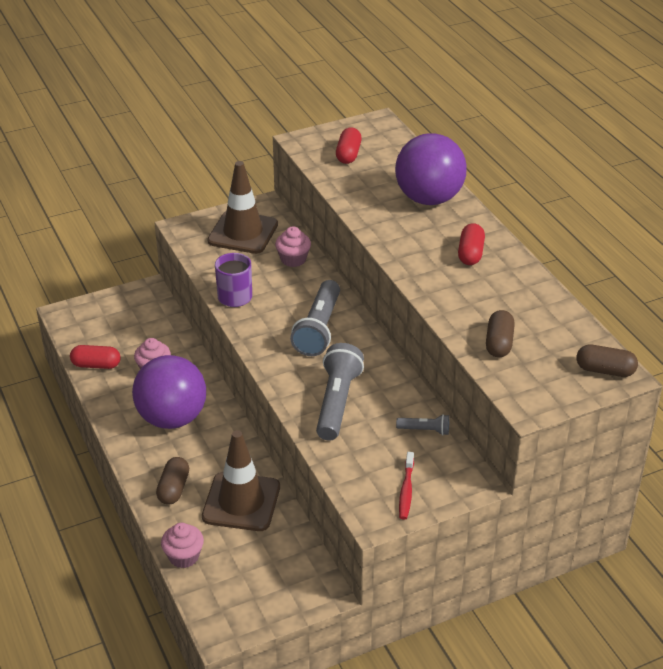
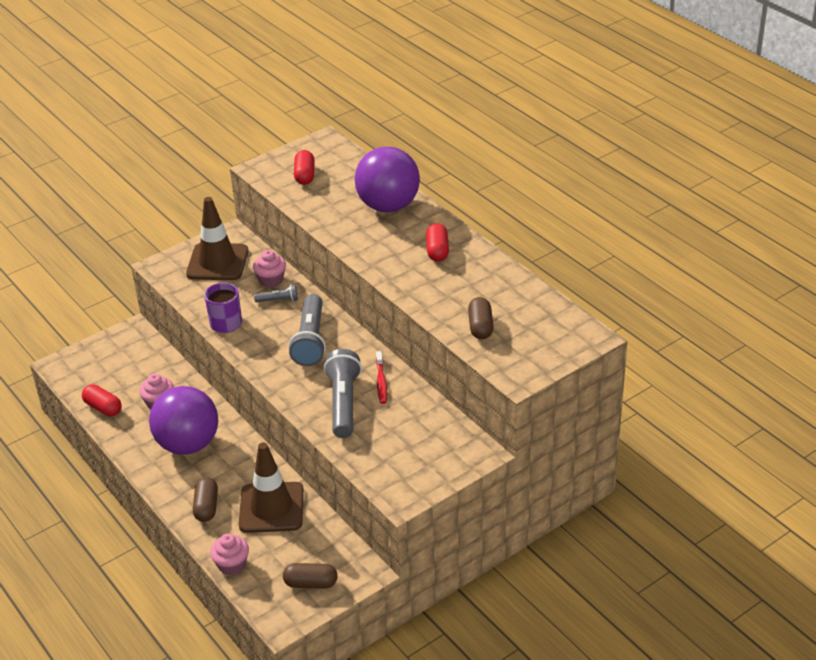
camera: 10 degrees left, 0 degrees up
(96, 365) = (103, 408): red capsule -> red capsule turned 45 degrees clockwise
(406, 491) = (423, 469): red toothbrush -> red toothbrush (381, 382)
(425, 430) = (427, 414): grey flashlight -> grey flashlight (278, 300)
(605, 370) = (576, 335): brown capsule -> brown capsule (311, 583)

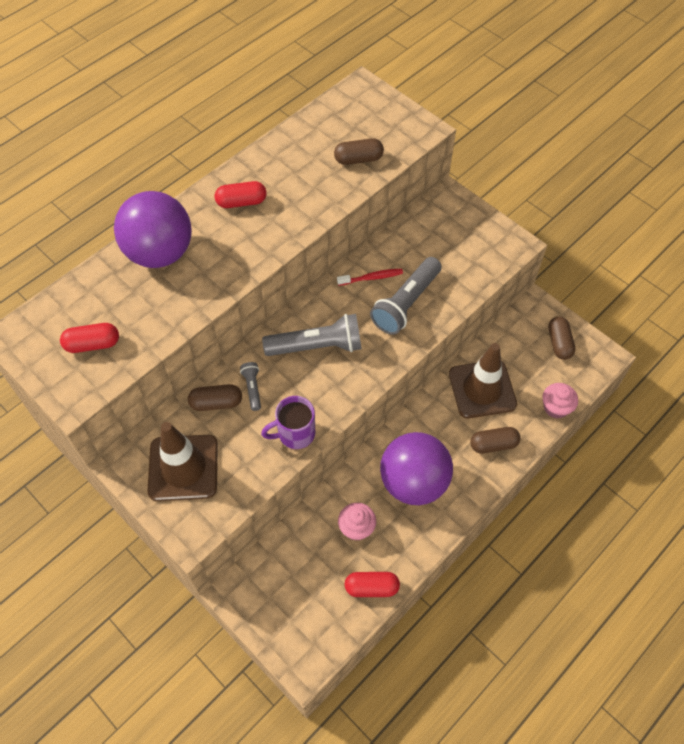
camera: 100 degrees left, 20 degrees up
(103, 408) = (371, 587): red capsule -> red capsule turned 60 degrees clockwise
(271, 280) = (216, 403): pink cupcake -> brown capsule
(343, 403) = (406, 303): grey flashlight -> grey flashlight turned 45 degrees counterclockwise

